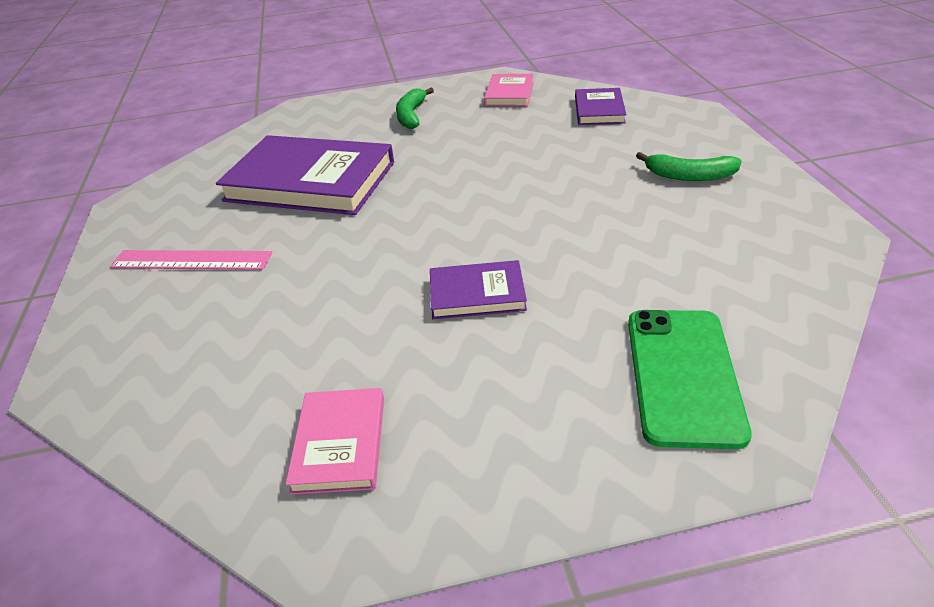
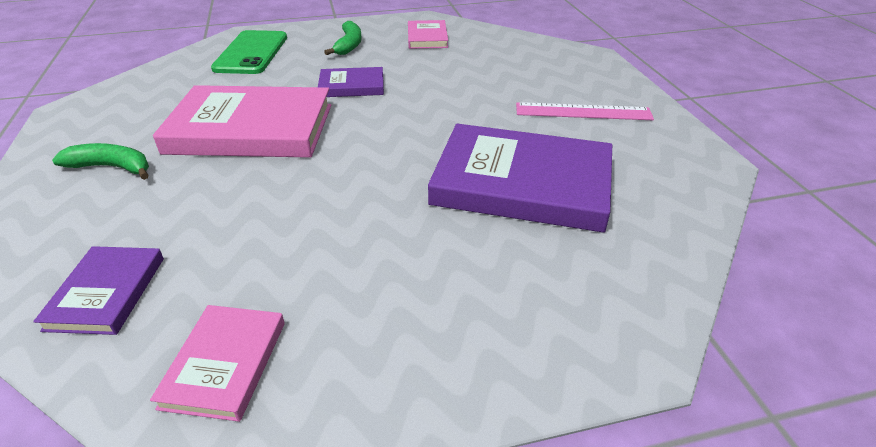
camera: 175 degrees right, 0 degrees up
(411, 115) = (414, 307): green banana -> green banana (349, 45)
(581, 221) = (251, 129): none -> pink book

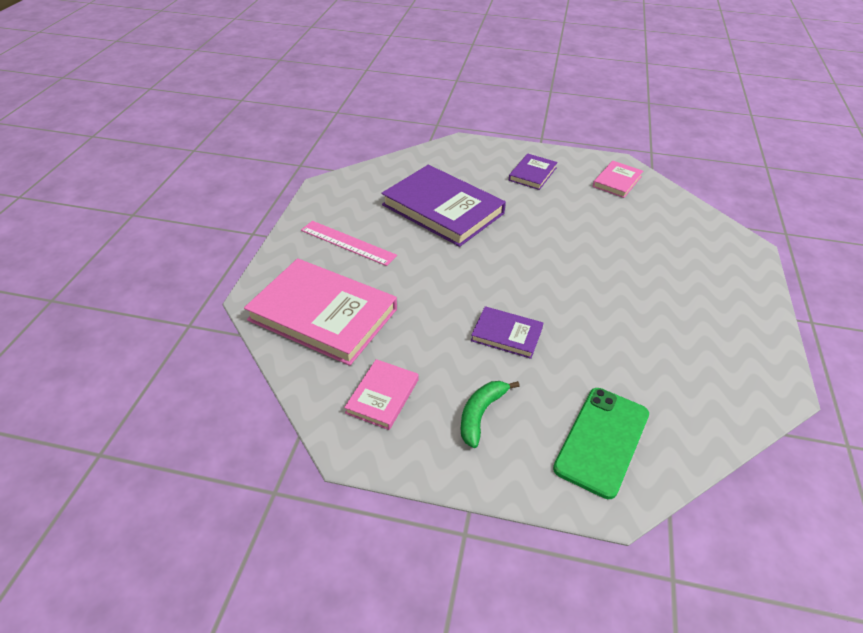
camera: 155 degrees left, 5 degrees up
(106, 293) = (676, 220): purple book -> purple book (532, 174)
(112, 167) = (706, 301): green banana -> none
(251, 129) = (604, 308): pink book -> pink book (323, 314)

